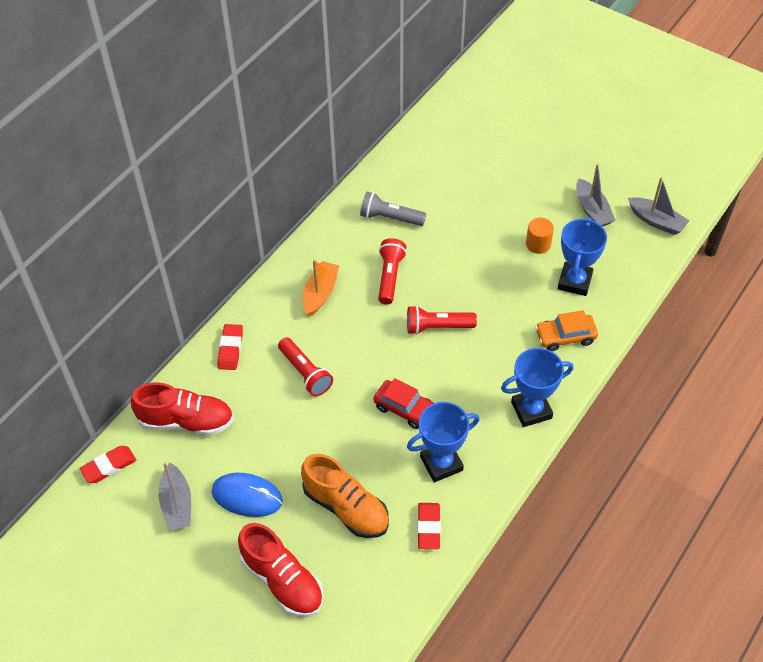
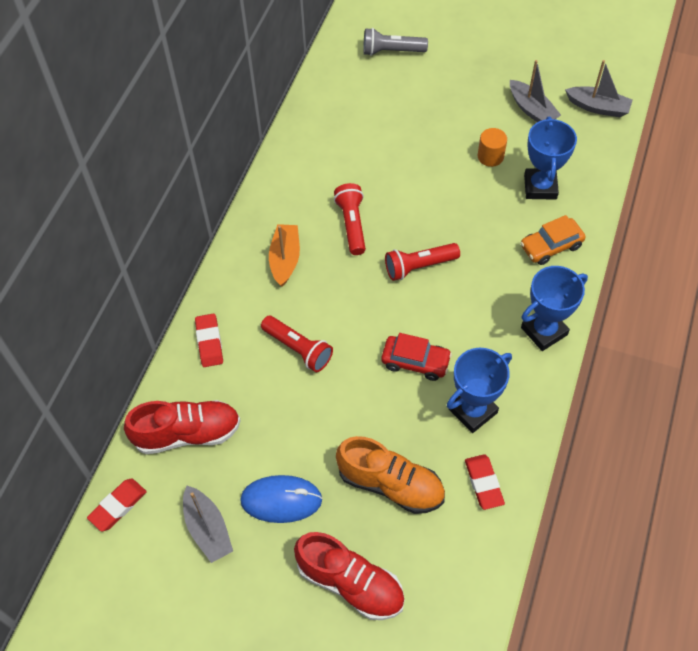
camera: 15 degrees left, 5 degrees up
(390, 218) = (331, 162): grey flashlight -> grey flashlight (391, 51)

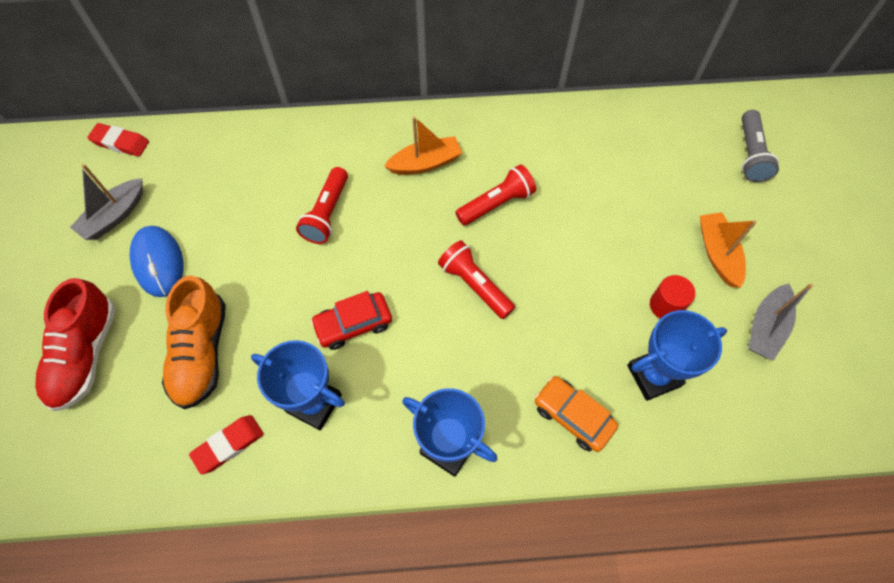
camera: 65 degrees right, 5 degrees up
(187, 433) = (205, 162): red shoe -> none
(209, 342) = (306, 141): red eraser -> none
(391, 51) = (750, 155): grey flashlight -> grey flashlight turned 150 degrees counterclockwise
(415, 362) = (353, 324): red car -> red car turned 75 degrees clockwise
(464, 109) = (717, 254): none -> orange boat
(490, 156) = (666, 305): orange cylinder -> red cylinder
(597, 107) = (823, 405): grey boat -> none

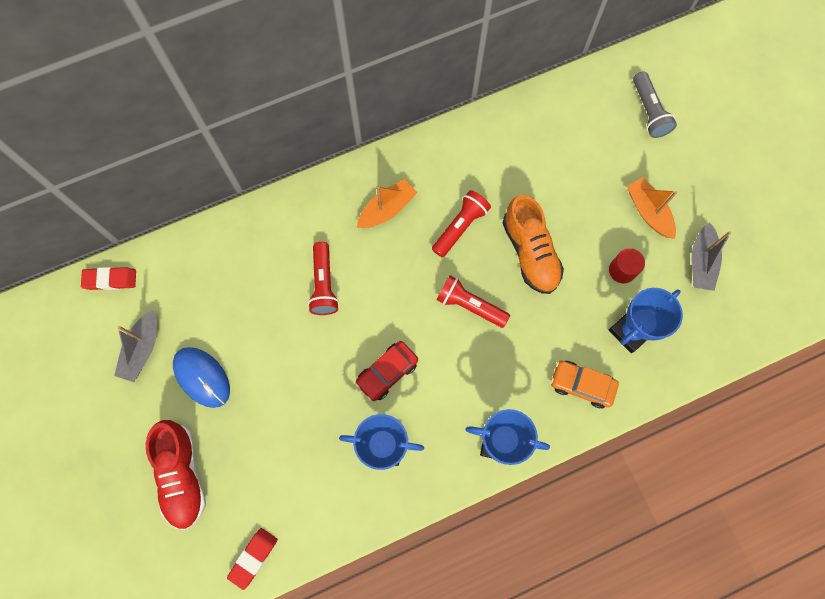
camera: 20 degrees left, 10 degrees up
(201, 352) = (276, 439): orange shoe -> orange shoe (530, 252)
(228, 445) = (333, 503): red eraser -> red eraser (253, 558)

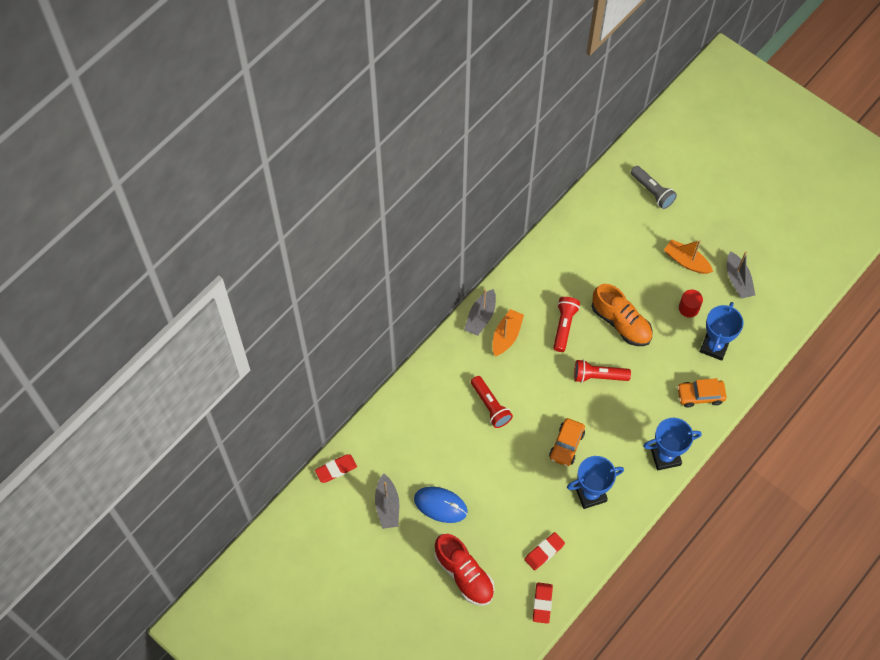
camera: 25 degrees left, 10 degrees down
(290, 493) = (544, 552): none -> red eraser
(369, 174) = (481, 317): none -> grey boat
(387, 372) = (566, 445): red car -> orange car

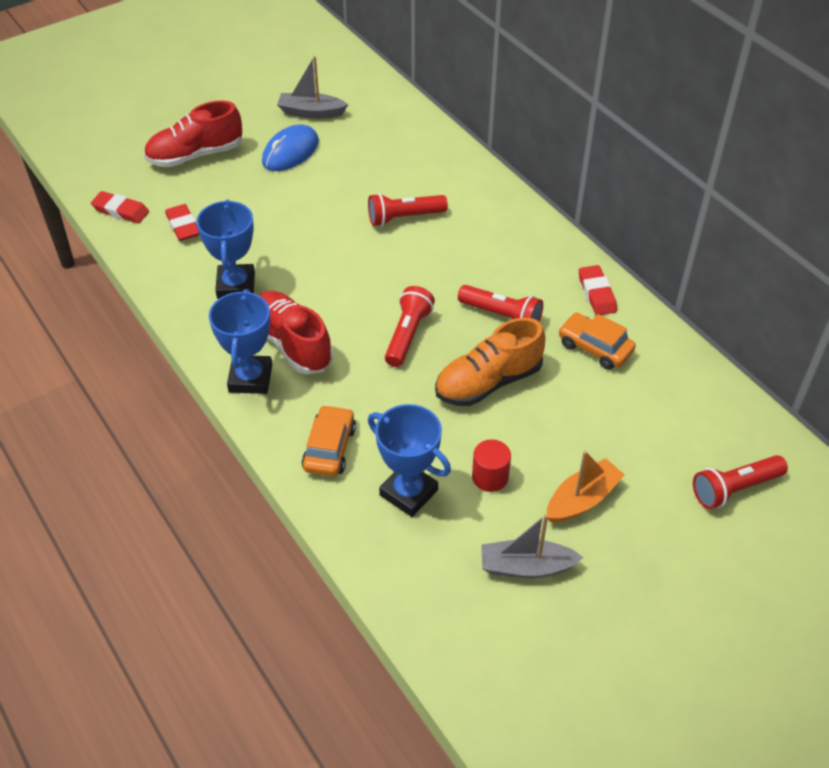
camera: 105 degrees right, 15 degrees down
(336, 469) = (374, 83): red eraser -> red eraser (596, 293)
(481, 317) = (542, 234): grey boat -> none
(506, 336) = (504, 253): orange boat -> none
(566, 445) = (316, 277): orange car -> orange car (595, 347)
(629, 441) = (292, 344): none -> red shoe
(652, 191) = (735, 489): grey flashlight -> red flashlight

